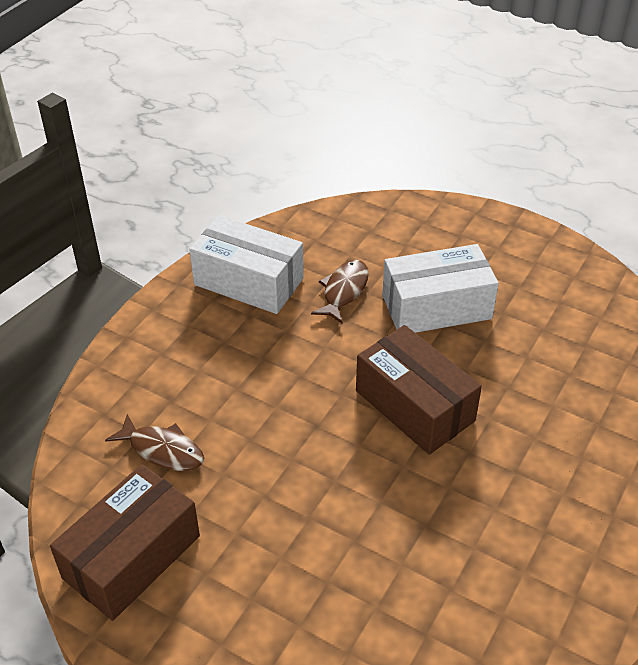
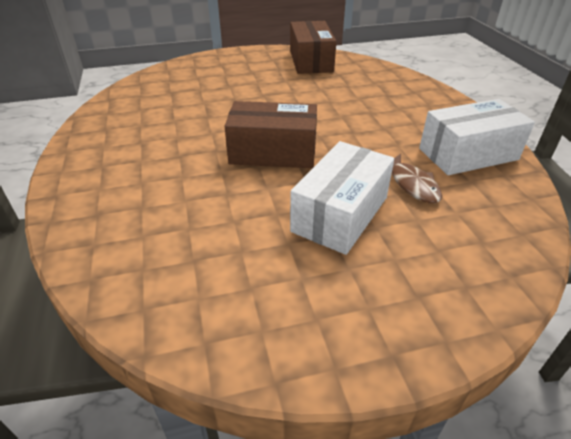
camera: 135 degrees right, 5 degrees down
(162, 450) = (357, 83): brown fish -> none

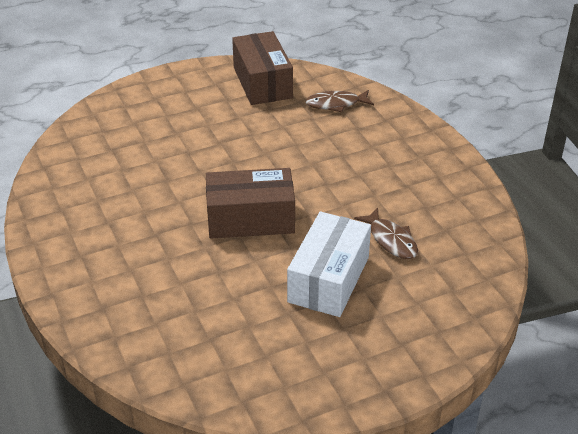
camera: 10 degrees left, 0 degrees up
(370, 78) = (336, 104): none -> brown fish
(468, 154) = (443, 199): white box -> none

